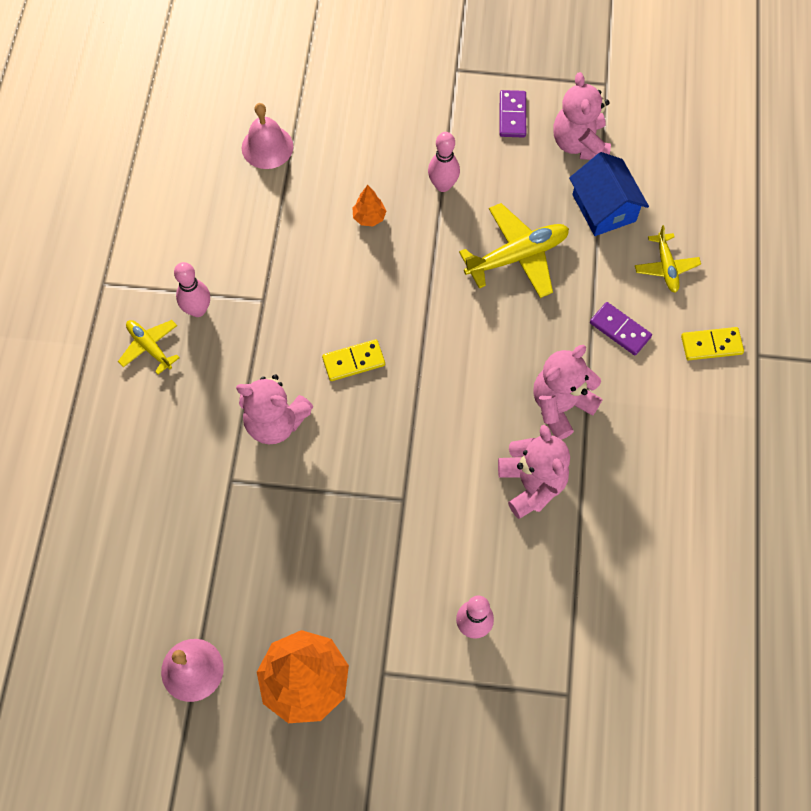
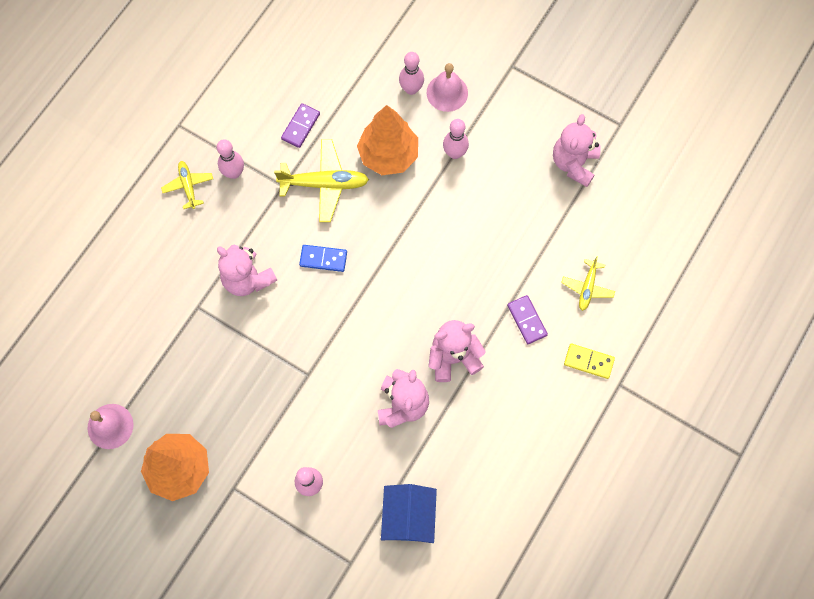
camera: 25 degrees right, 5 degrees up
(267, 147) = (342, 69): pink bell -> pink bell (447, 92)
(353, 361) = (323, 259): yellow domino -> blue domino
(357, 137) = (411, 89): none -> pink bowling pin
(369, 217) = (388, 155): orange tree -> orange tree, size x2.26
(512, 115) = (535, 120): purple domino -> purple domino (301, 126)
(517, 256) = (481, 231): yellow plane -> yellow plane (324, 184)
(603, 208) = (565, 222): blue house -> blue house (408, 516)

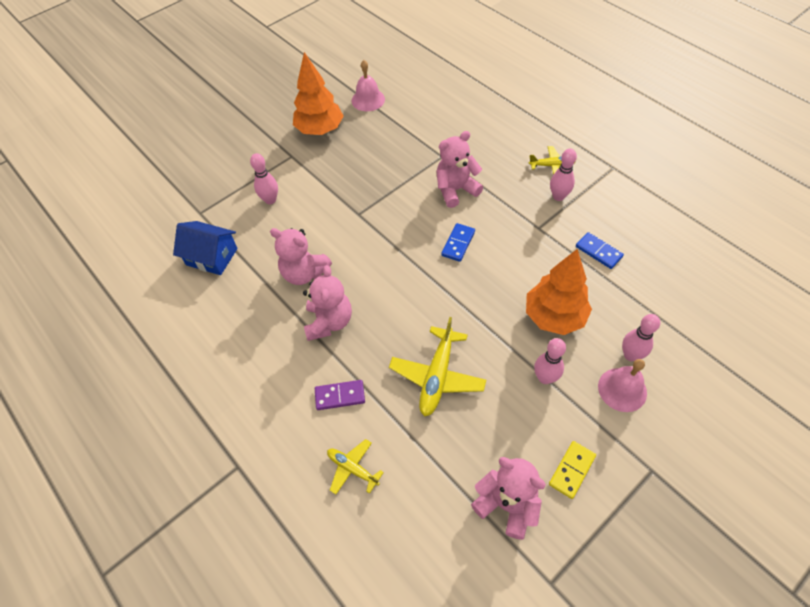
camera: 110 degrees right, 15 degrees down
(301, 126) = (598, 252): purple domino -> blue domino
(324, 184) = (533, 258): yellow plane -> yellow plane (437, 376)
(588, 362) = (274, 443): yellow domino -> yellow domino (571, 470)

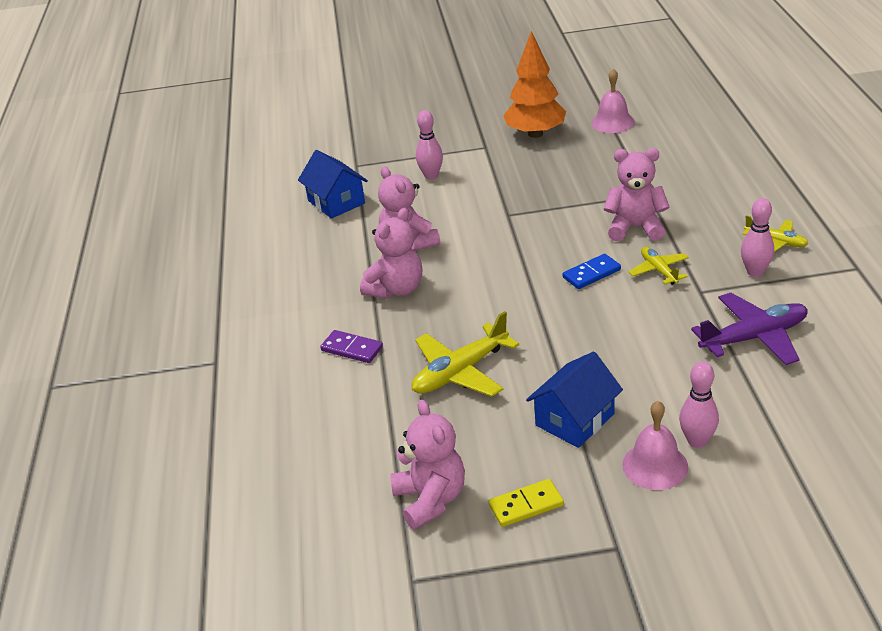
camera: 35 degrees right, 20 degrees down
(352, 468) = (311, 407): yellow plane -> yellow plane (659, 271)
(545, 378) = (574, 419): pink bowling pin -> blue house
(554, 316) = (639, 373): orange tree -> none
(598, 252) = (754, 337): blue domino -> purple plane

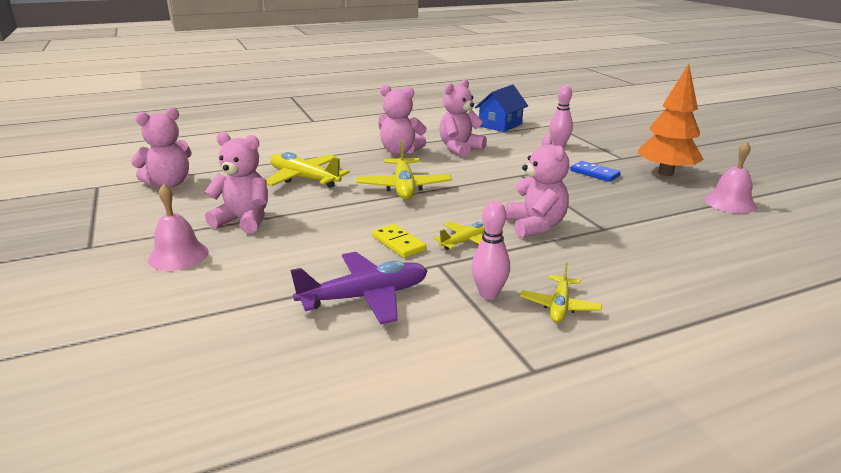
camera: 70 degrees right, 10 degrees down
(352, 349) = (329, 148): purple domino -> none
(515, 296) = (404, 187): none -> yellow plane
(526, 505) = (151, 212): yellow domino -> yellow domino (398, 243)
(574, 419) = (244, 220): blue house -> pink teddy bear
(591, 274) = (448, 212): blue domino -> blue domino (594, 173)
(697, 441) = (205, 273): pink bowling pin -> none
(754, 337) = (365, 297): purple plane -> purple plane turned 75 degrees counterclockwise

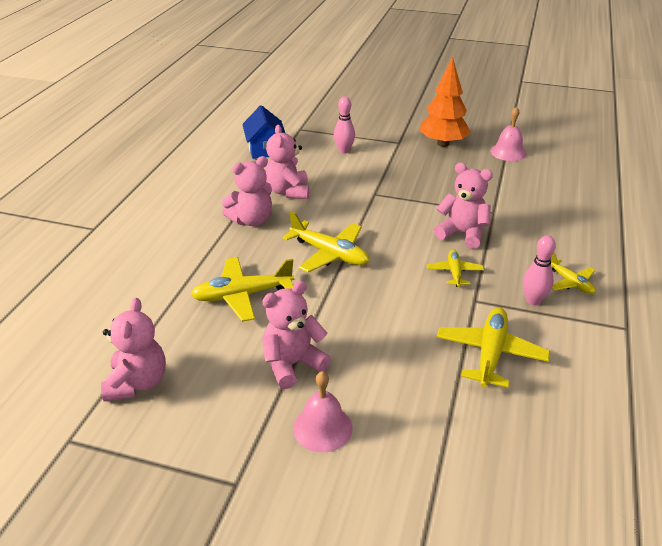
camera: 50 degrees left, 10 degrees up
(365, 297) = (490, 354): purple plane -> yellow plane
(398, 243) = (425, 302): yellow domino -> none
(594, 173) = (410, 166): blue domino -> none

